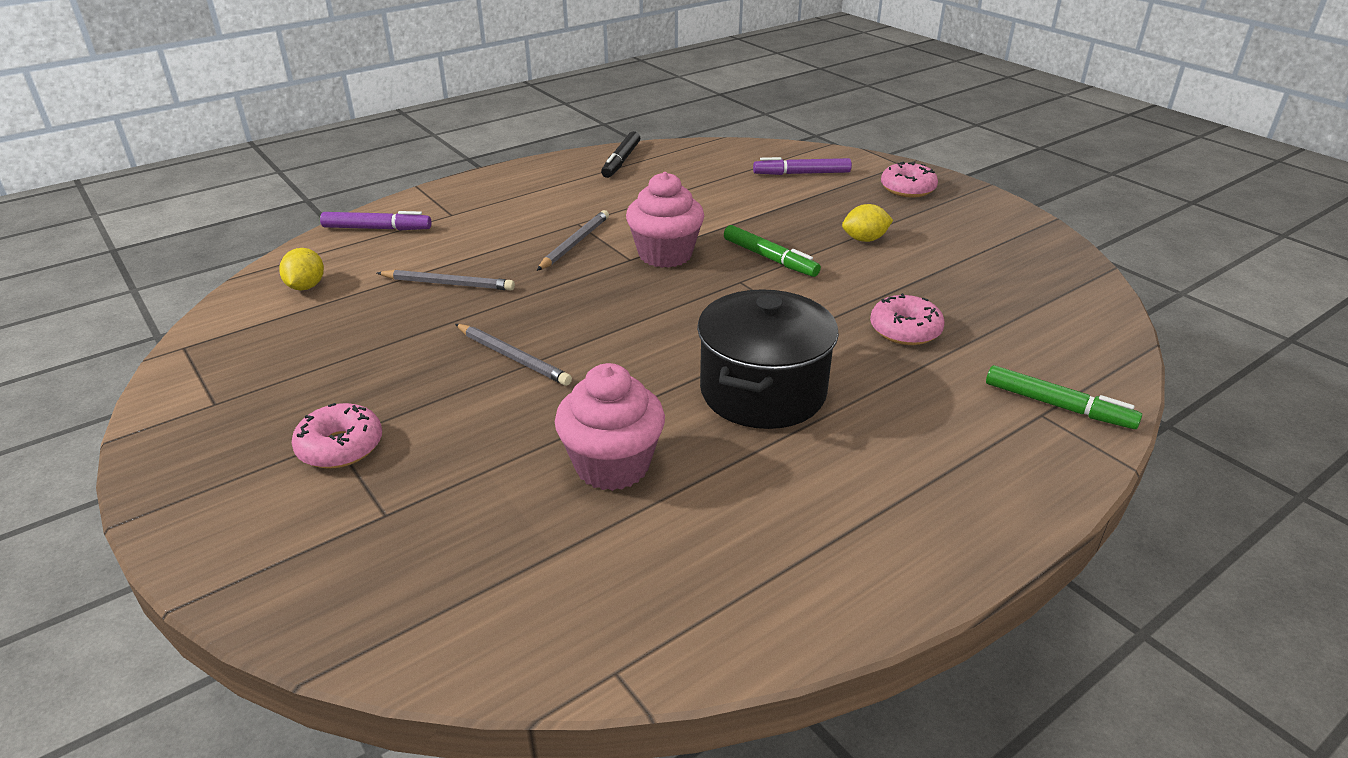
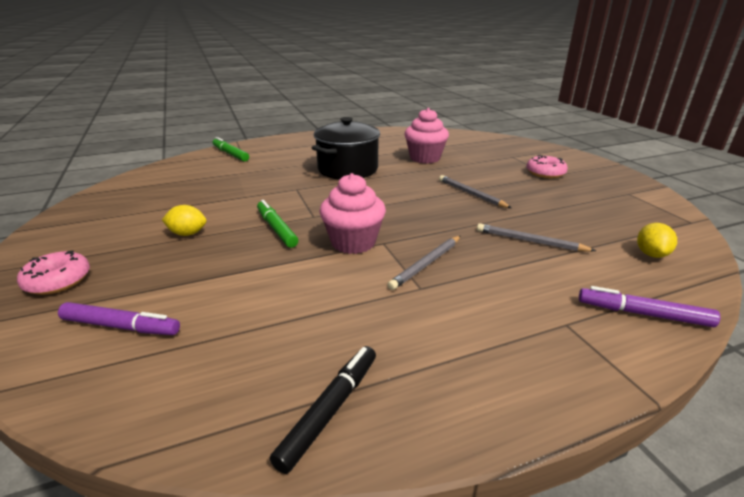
camera: 165 degrees left, 5 degrees down
(905, 330) = (250, 181): pink donut -> none

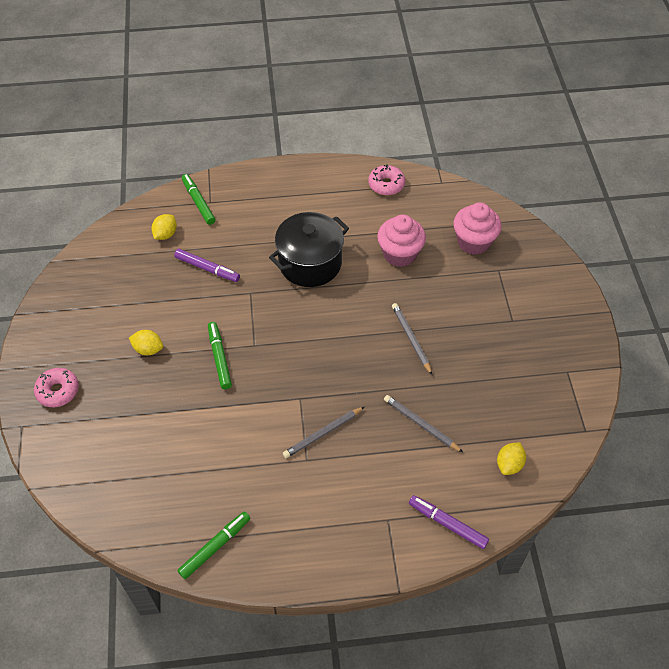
camera: 15 degrees right, 25 degrees up
(121, 326) = (103, 450): purple marker -> purple marker (207, 269)
(200, 170) = (165, 234): none -> yellow lemon
(330, 410) = (215, 547): black marker -> green marker
(353, 242) = (276, 392): pink cupcake -> pink cupcake (473, 242)
(545, 173) = (510, 314): pink donut -> pink donut (386, 184)

